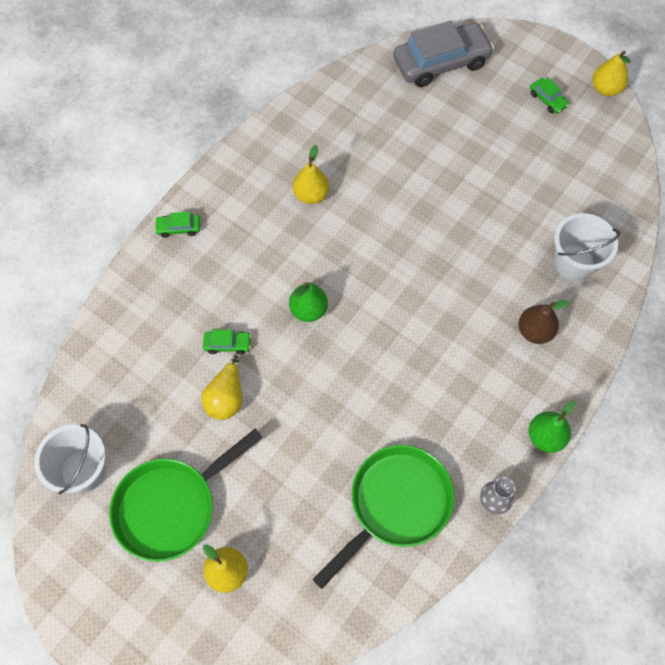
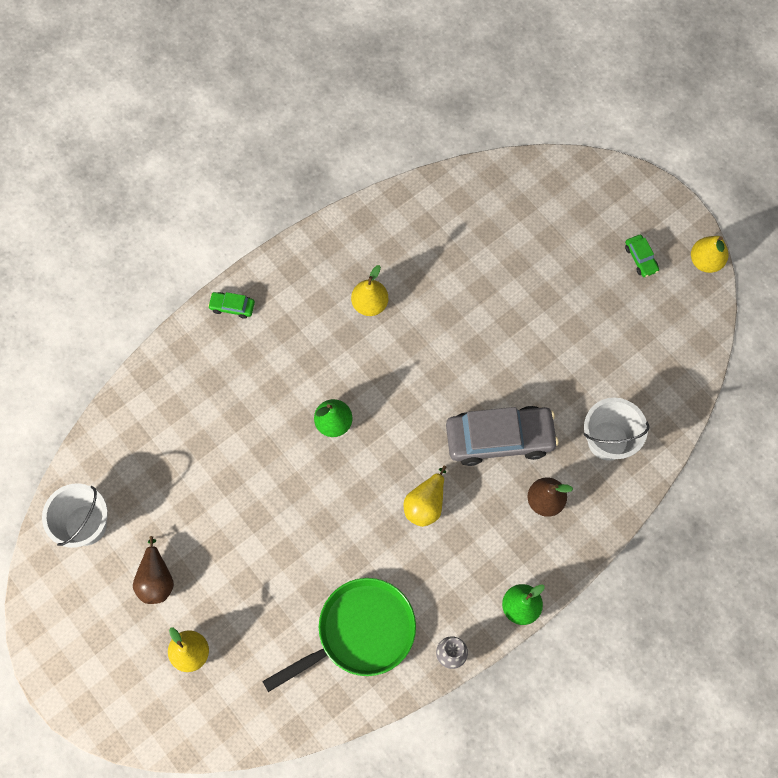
camera: 15 degrees right, 5 degrees up
(171, 506) = (156, 579): green pan -> brown pear
(226, 398) = (232, 490): yellow pear -> yellow pear (425, 504)
(227, 344) = (247, 437): green car -> none
(441, 62) = (544, 190): grey car -> grey car (499, 438)

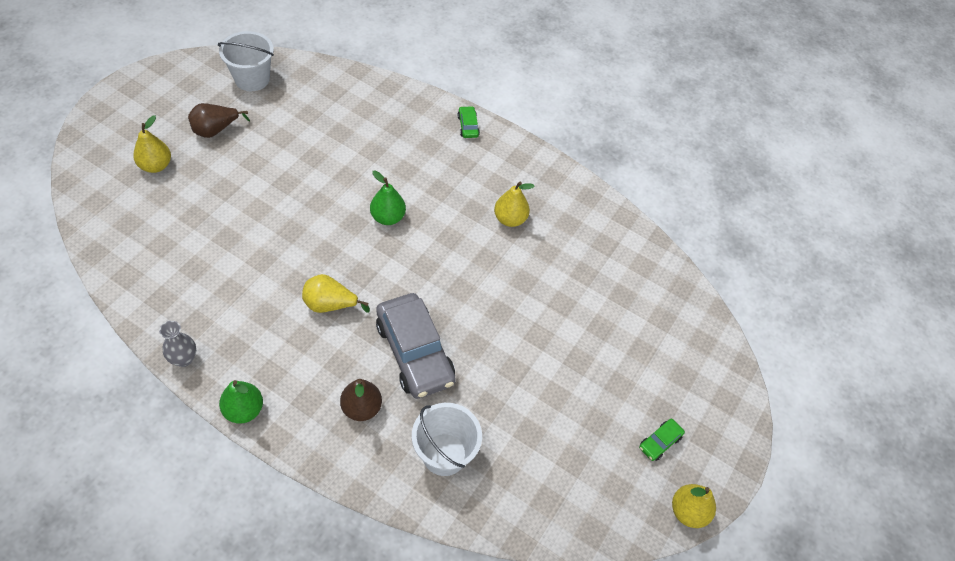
camera: 65 degrees right, 15 degrees down
(360, 632) = (194, 280): green pan -> none

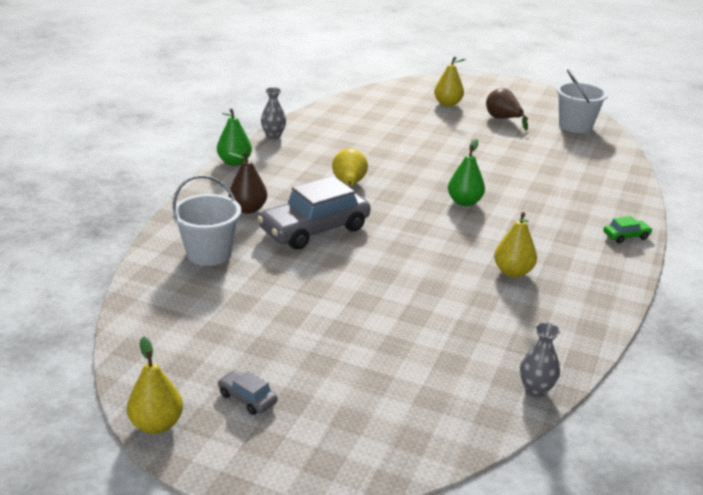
camera: 85 degrees right, 25 degrees down
(655, 254) = (535, 390): none -> grey vase
(659, 442) = (247, 398): green car -> grey car

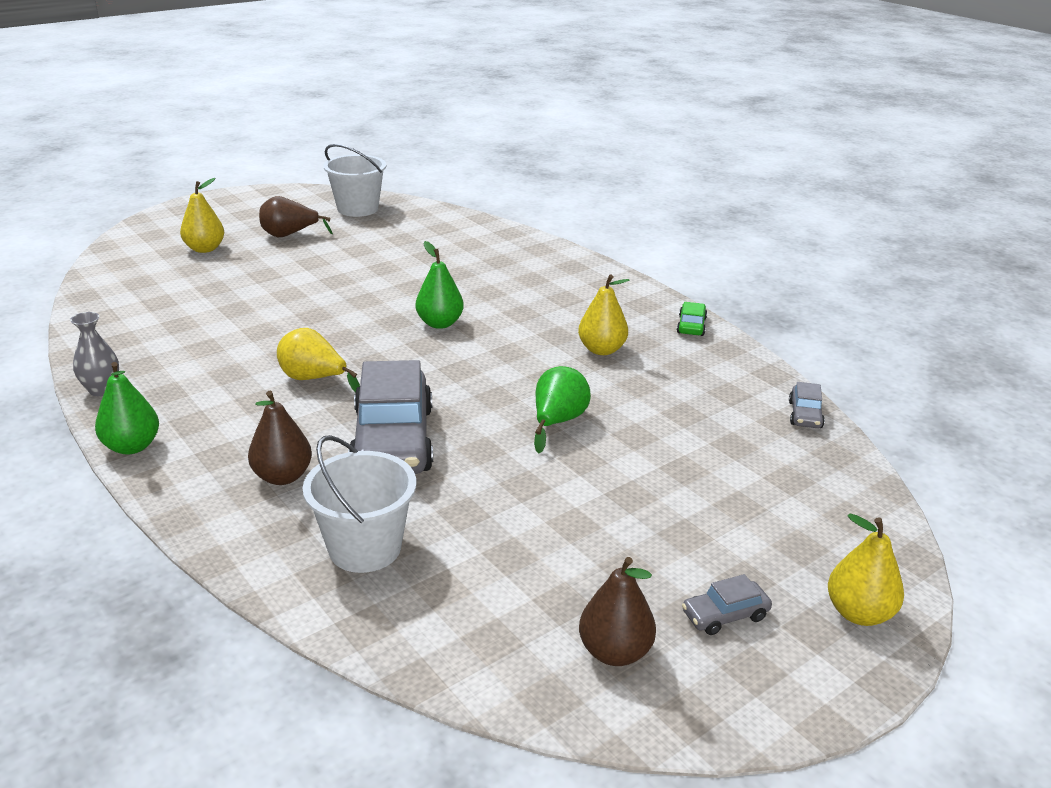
camera: 60 degrees left, 0 degrees up
(157, 424) = (741, 717): yellow pear -> yellow pear (859, 613)
(182, 362) = (614, 652): none -> brown pear
(397, 279) = (557, 422): none -> green pear
(535, 390) = (805, 415): grey vase -> grey car
(626, 236) = (590, 271): green car -> green car (691, 326)

